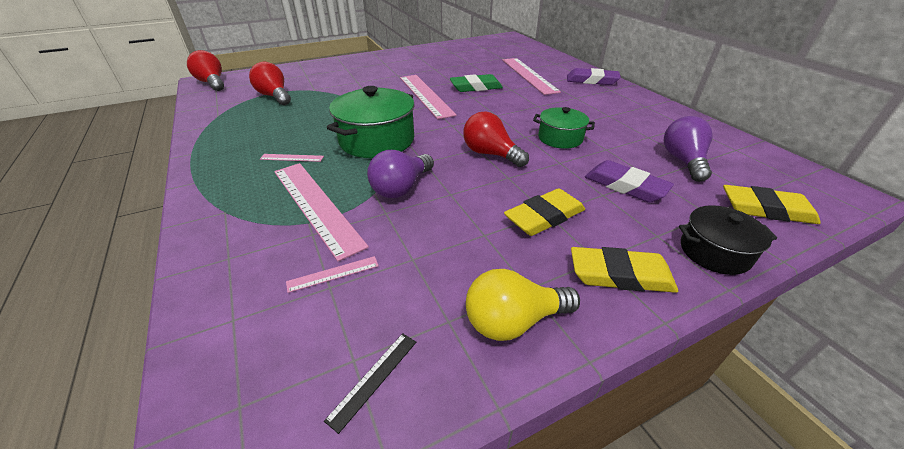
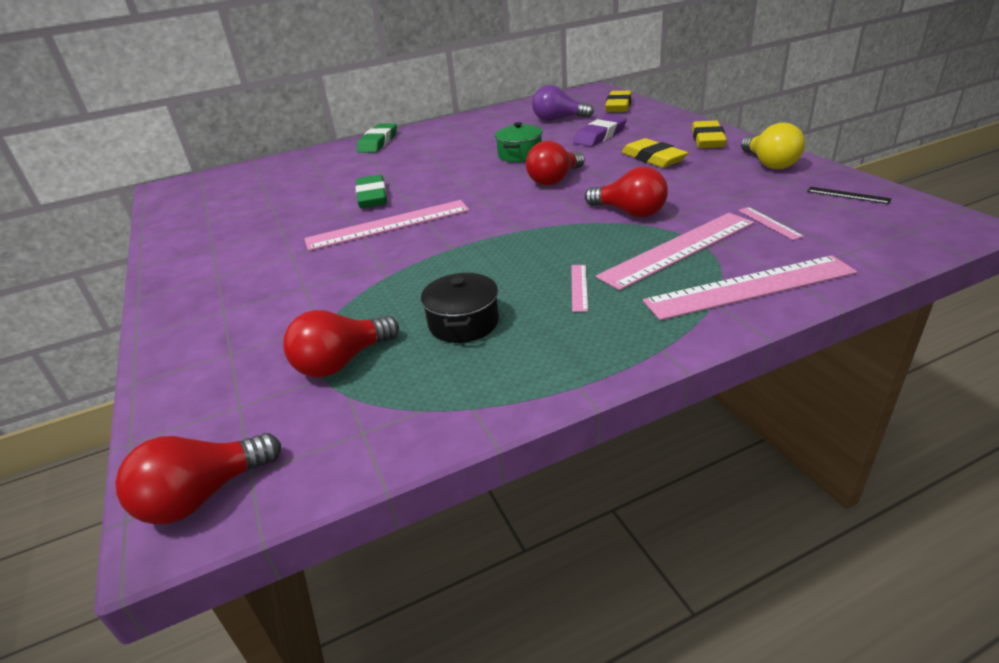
camera: 85 degrees left, 5 degrees down
(377, 140) = (526, 239): green pot -> none
(401, 188) = (629, 212): purple light bulb -> red light bulb
(528, 75) = (344, 170): pink ruler -> pink ruler (750, 287)
(592, 80) = (378, 142): purple eraser -> green eraser
(714, 252) = (671, 119): black pot -> black pot (463, 323)

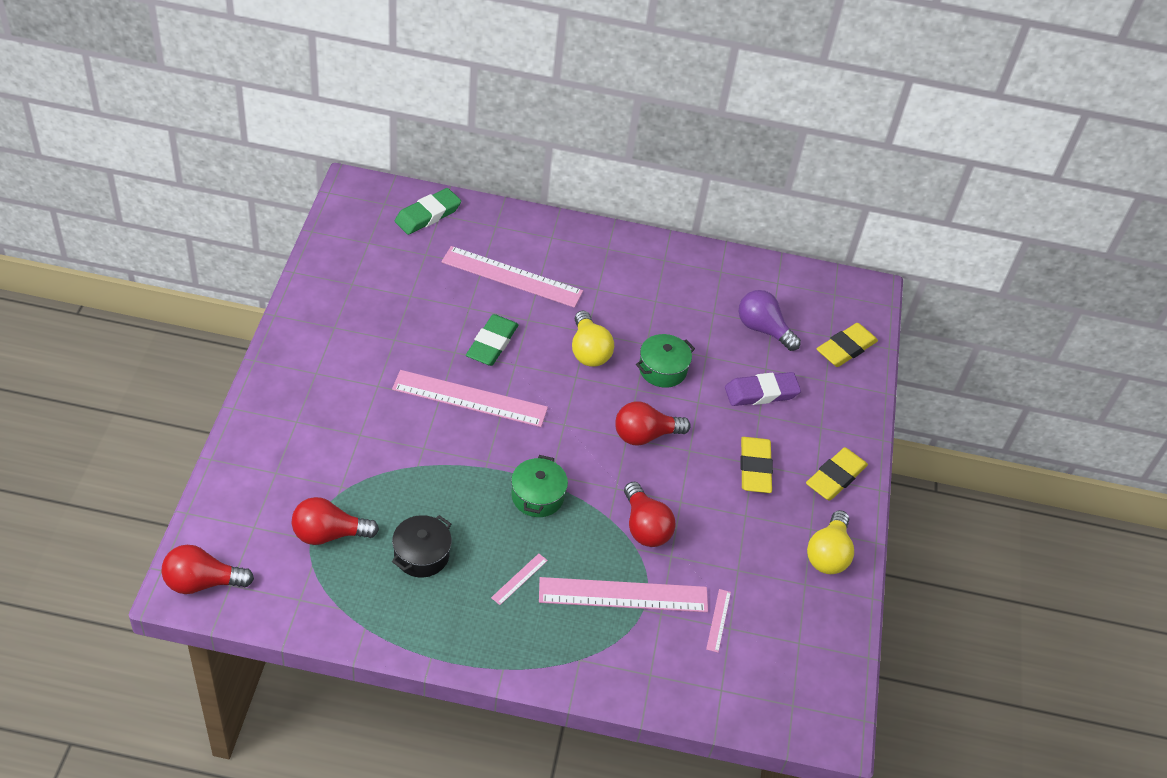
camera: 25 degrees right, 15 degrees up
(378, 142) = (573, 242): green eraser -> green eraser (428, 215)
(454, 169) = (588, 351): none -> yellow light bulb
(520, 240) = (537, 496): none -> green pot
(750, 287) = (616, 666): pink ruler -> pink ruler (512, 277)
(848, 195) = (818, 639): black ruler -> none

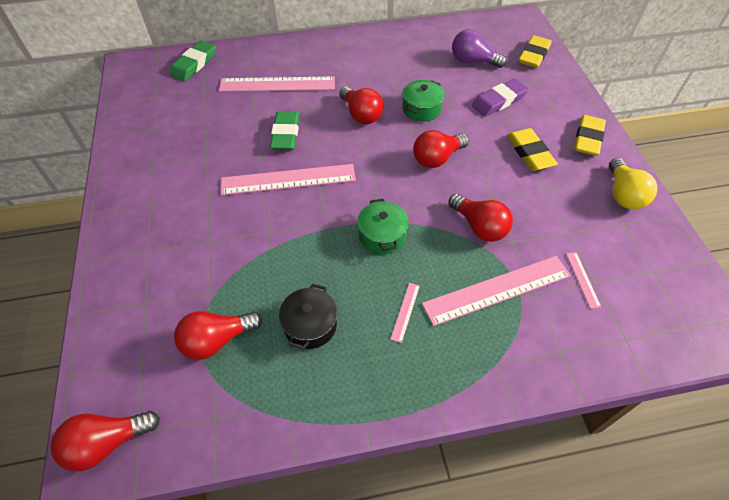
camera: 15 degrees left, 5 degrees up
(588, 351) = (361, 115): yellow light bulb -> red light bulb

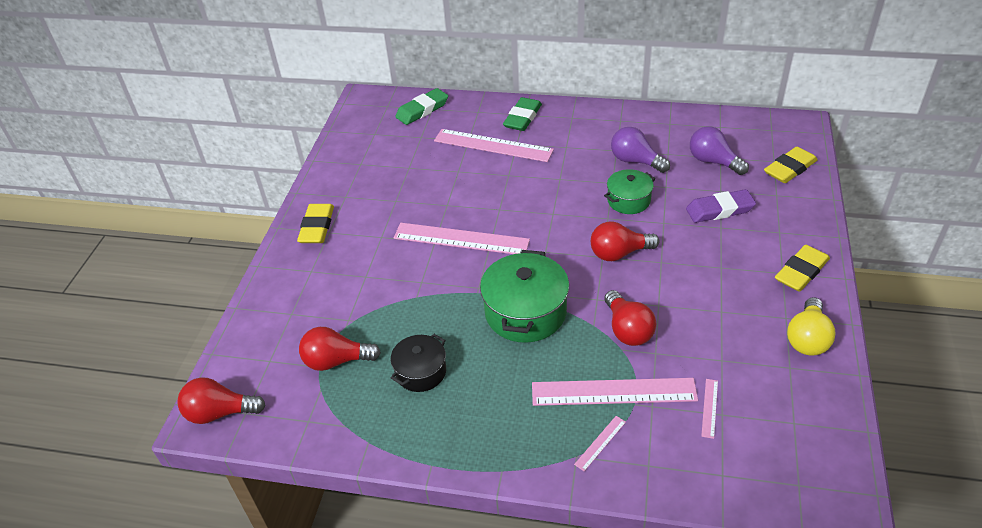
camera: 25 degrees right, 10 degrees down
(285, 134) = (478, 195): green eraser -> green eraser (522, 118)
(361, 115) = (562, 193): red light bulb -> none
(382, 235) = (525, 312): green pot -> green pot, size x1.68
(405, 311) = (513, 385): pink ruler -> pink ruler (600, 443)
(409, 73) = (635, 161): none -> purple light bulb
(529, 153) = (724, 271): yellow eraser -> yellow eraser (317, 227)

